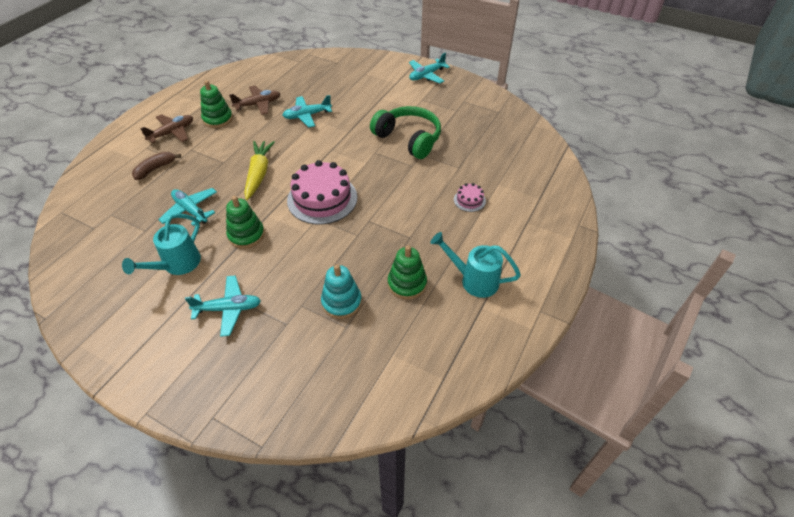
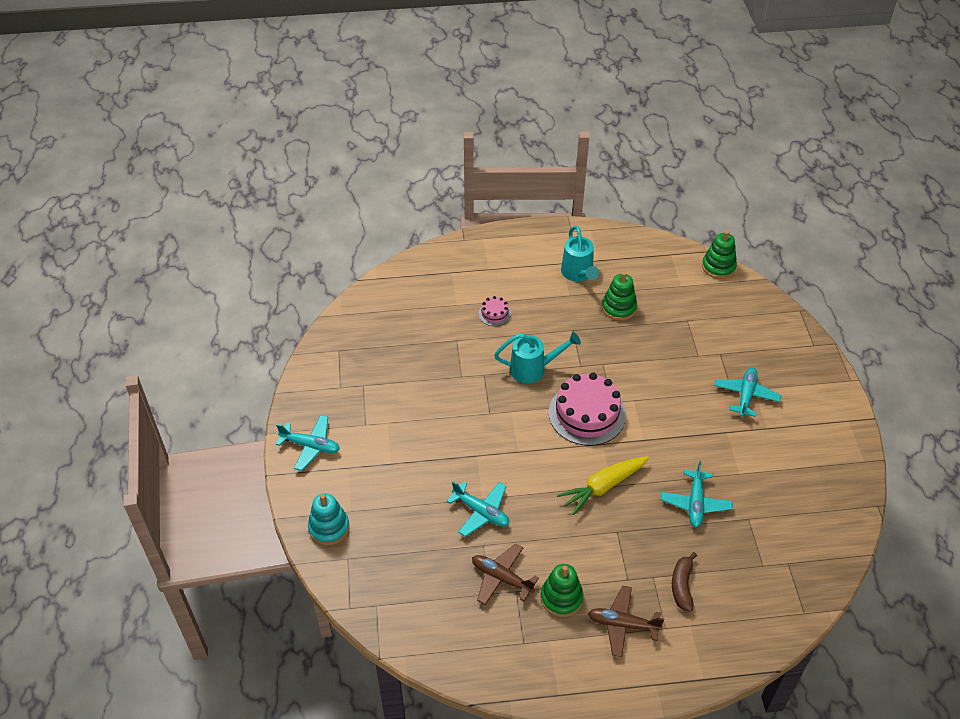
camera: 125 degrees left, 0 degrees up
(155, 169) = (682, 586): brown banana -> brown banana turned 90 degrees clockwise
(177, 265) = (750, 461): turquoise watering can -> turquoise watering can (533, 369)
(228, 309) = (746, 395): turquoise plane -> turquoise plane turned 60 degrees clockwise
(246, 235) = (677, 438): green stacking toy -> green stacking toy (718, 267)
(341, 302) = (671, 334): turquoise stacking toy -> turquoise stacking toy (329, 527)
(408, 139) = (446, 398): green headphones -> none

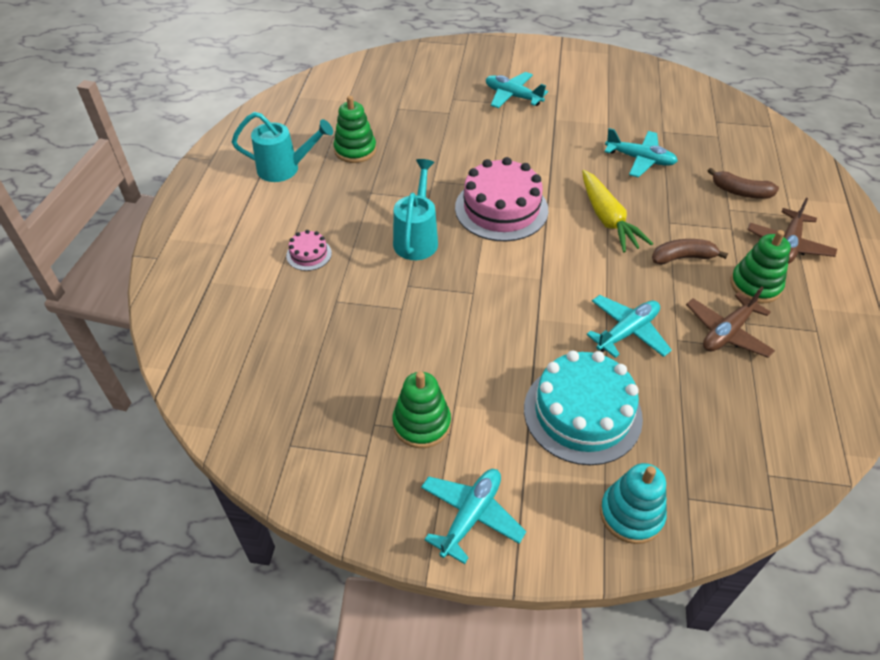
camera: 75 degrees left, 0 degrees up
(400, 493) = (582, 413): none -> turquoise cake
(576, 544) = (683, 257): none -> brown banana
(718, 267) = (335, 71): green stacking toy -> green stacking toy (421, 423)

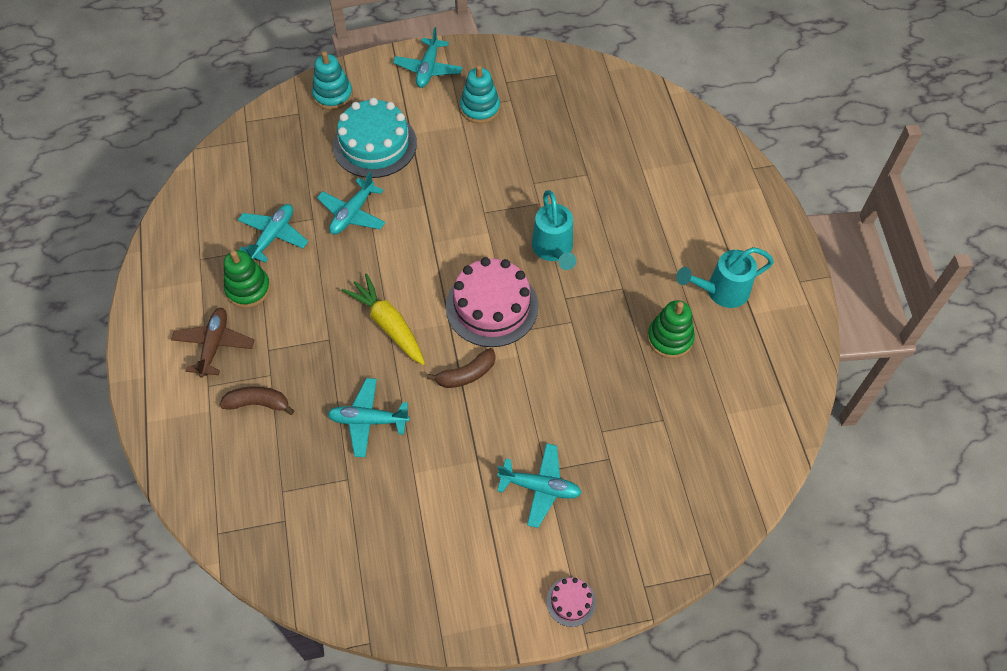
camera: 160 degrees right, 10 degrees up
(309, 254) = (635, 207): pink cake -> pink cake (571, 601)
(421, 423) = (480, 108): green stacking toy -> turquoise stacking toy
(683, 257) = (313, 300): brown banana -> brown banana (466, 374)
(727, 332) = (273, 236): brown plane -> turquoise plane

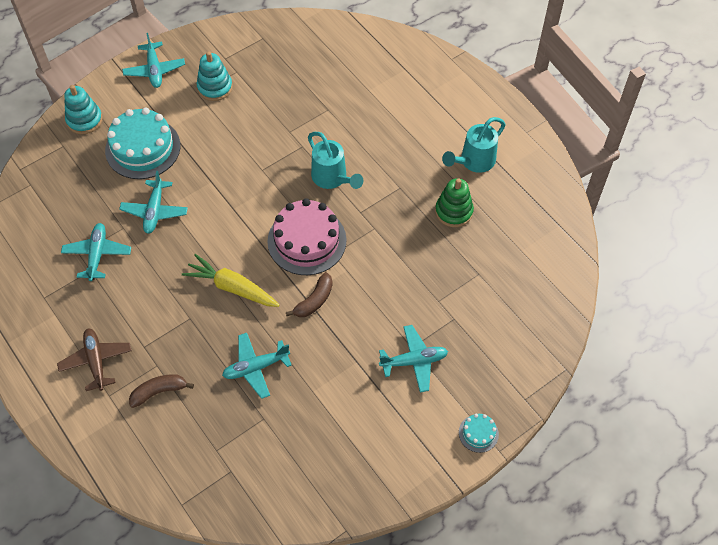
camera: 25 degrees left, 0 degrees up
(248, 289) = (100, 305): green stacking toy -> none
(571, 601) = (478, 433): pink cake -> turquoise cake

